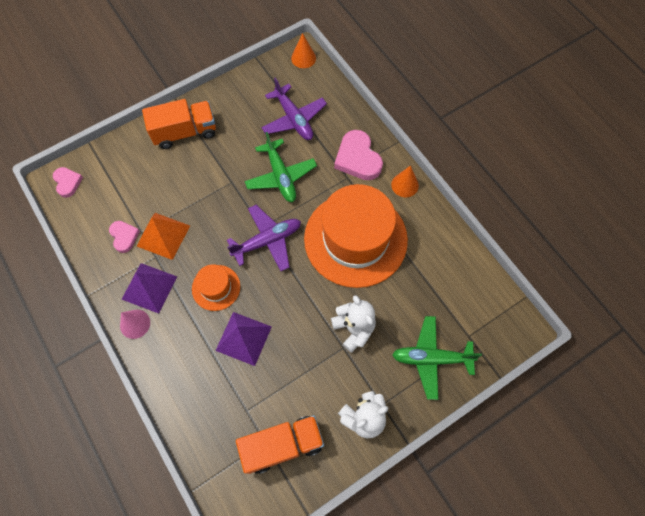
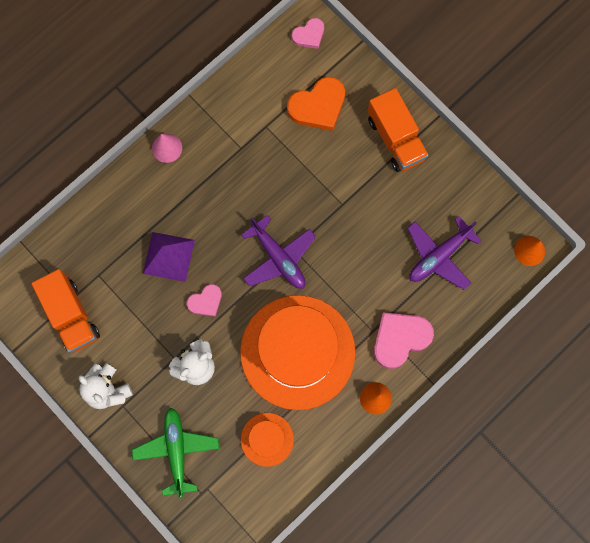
camera: 80 degrees right, 10 degrees up
(124, 237) = (257, 111): pink heart -> pink heart (206, 301)
(136, 186) = (318, 106): none -> orange heart
(149, 287) = (206, 151): purple pyramid -> none
(163, 236) = (265, 149): orange pyramid -> none
(216, 287) = (217, 217): orange hat -> orange hat (267, 439)
(281, 176) = (360, 256): green plane -> none

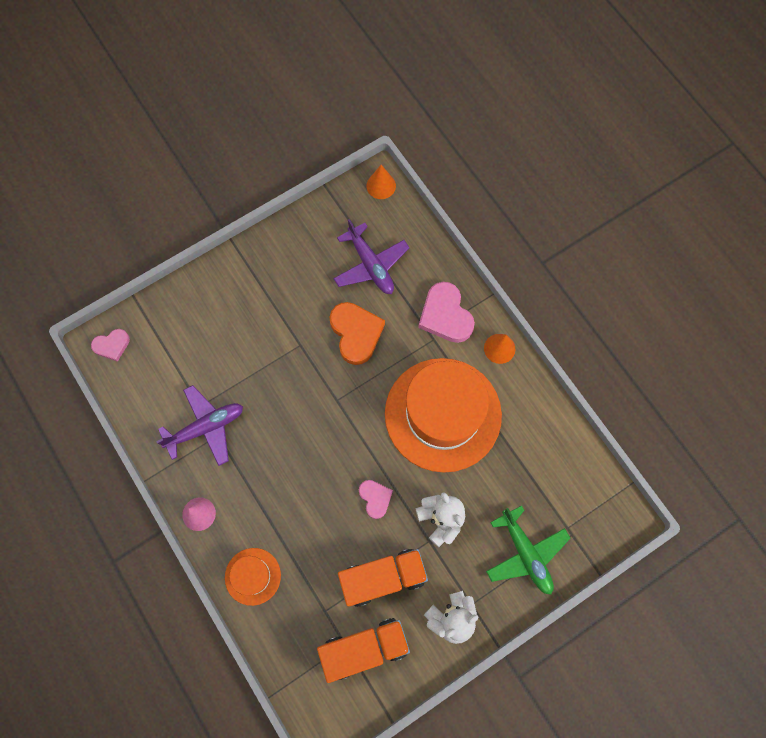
camera: 80 degrees left, 5 degrees down
(168, 256) = (319, 530): purple pyramid -> none
(176, 451) = (526, 553): green plane -> green plane turned 120 degrees counterclockwise
(267, 439) = (526, 459): orange hat -> orange hat (253, 576)
(278, 258) = (343, 416): purple plane -> purple plane (205, 427)
(309, 35) = (112, 345): pink heart -> pink heart turned 90 degrees clockwise
(318, 106) = (191, 350): orange heart -> orange heart (356, 333)
(395, 138) = (244, 282): orange truck -> orange truck (383, 578)

